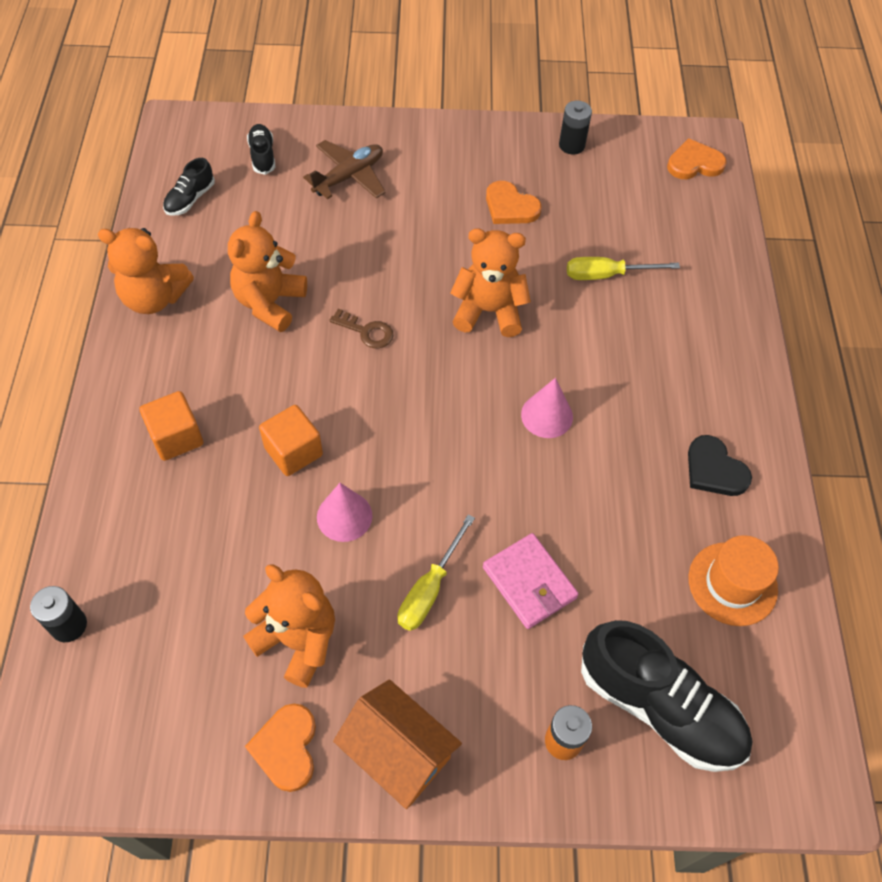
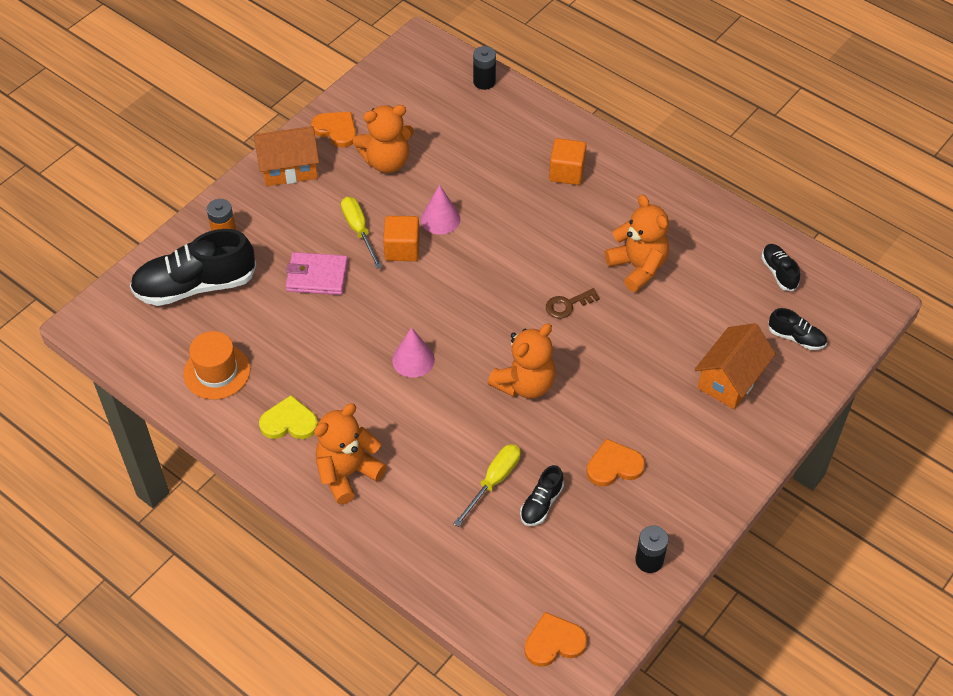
camera: 130 degrees right, 5 degrees down
(154, 298) = (693, 211): orange teddy bear -> orange teddy bear (347, 473)
(293, 451) = (506, 219): orange cube -> orange cube (402, 249)
(349, 177) = (730, 379): brown plane -> orange house
(593, 233) = (541, 503): none -> black shoe
(694, 163) = (554, 642): orange heart -> orange heart turned 135 degrees counterclockwise
(714, 470) = (289, 422): black heart -> yellow heart

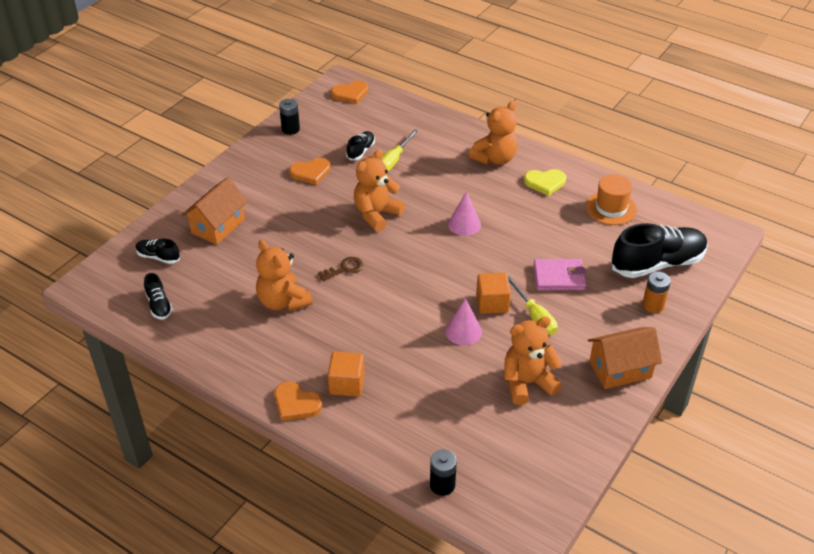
camera: 175 degrees right, 10 degrees down
(336, 130) = (588, 414): orange heart -> orange heart (296, 403)

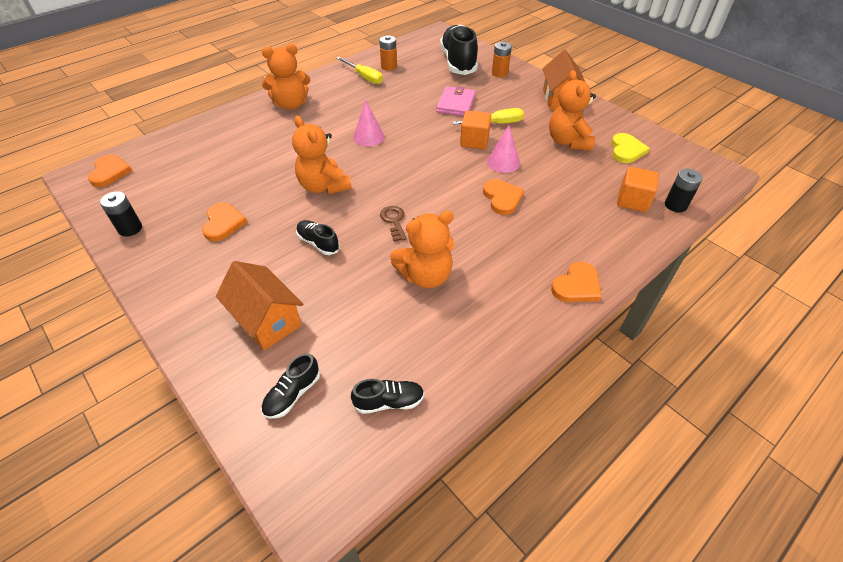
camera: 75 degrees left, 5 degrees up
(347, 384) = (555, 244): orange cube -> orange cube (632, 201)
(361, 151) = (216, 181): black shoe -> black shoe (318, 243)
(394, 160) = (248, 161): yellow screwdriver -> yellow screwdriver (364, 77)
(402, 338) = (502, 198): none -> orange heart
(495, 158) = (291, 105): orange teddy bear -> orange teddy bear turned 105 degrees clockwise
(545, 182) = (340, 87): yellow heart -> yellow heart (626, 150)
(611, 208) = (389, 66): orange hat -> orange battery

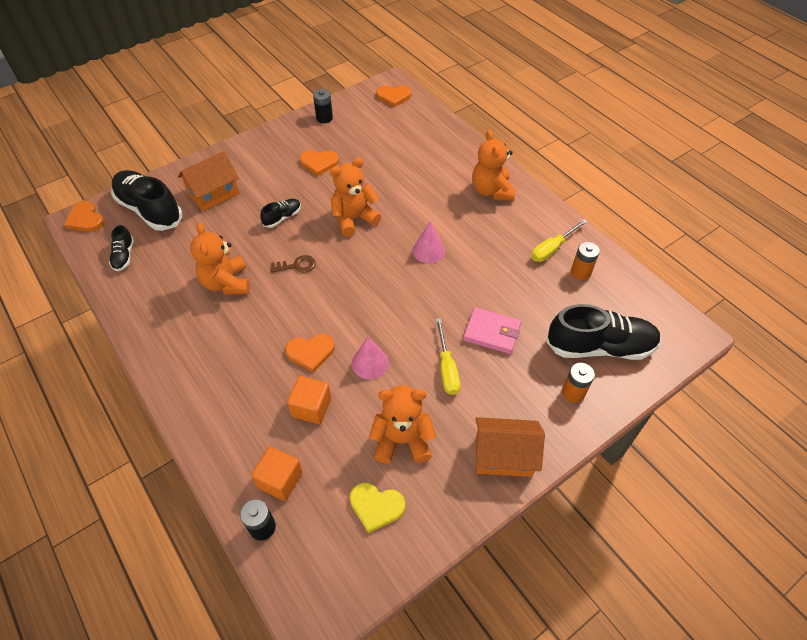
camera: 95 degrees right, 5 degrees up
(293, 394) = (150, 210): black shoe -> black shoe, size x2.11
(474, 141) = (412, 341): orange cube -> orange cube (311, 407)
(577, 286) = (180, 390): orange heart -> orange heart (85, 219)

